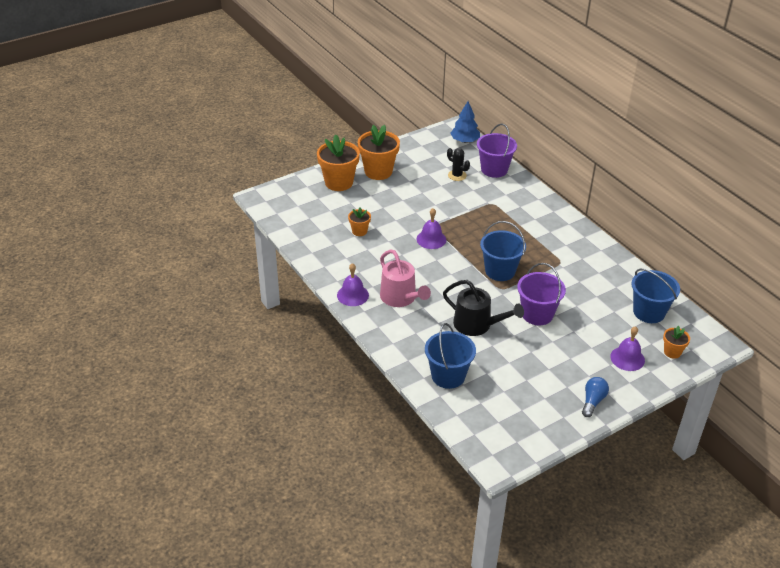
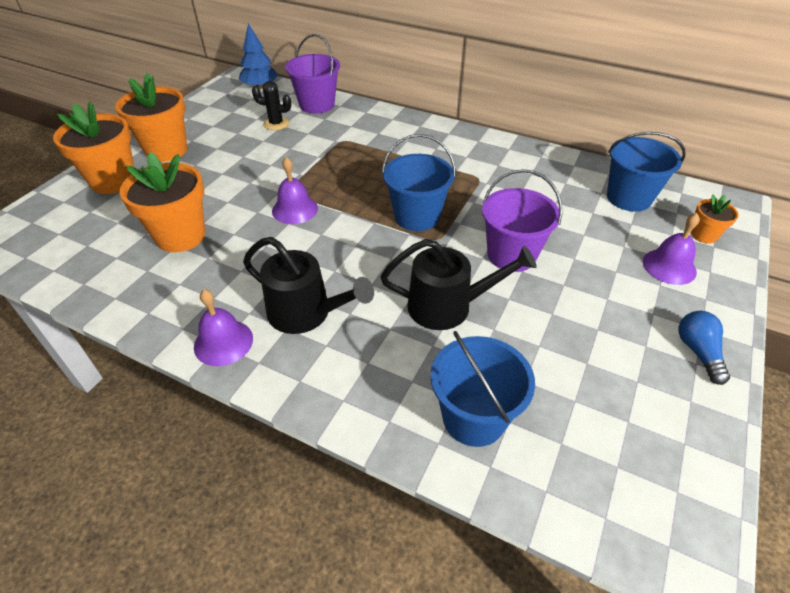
camera: 30 degrees left, 5 degrees up
(359, 231) = (180, 236): orange flower pot -> orange flower pot, size x1.98
(400, 298) = (306, 313): pink watering can -> black watering can

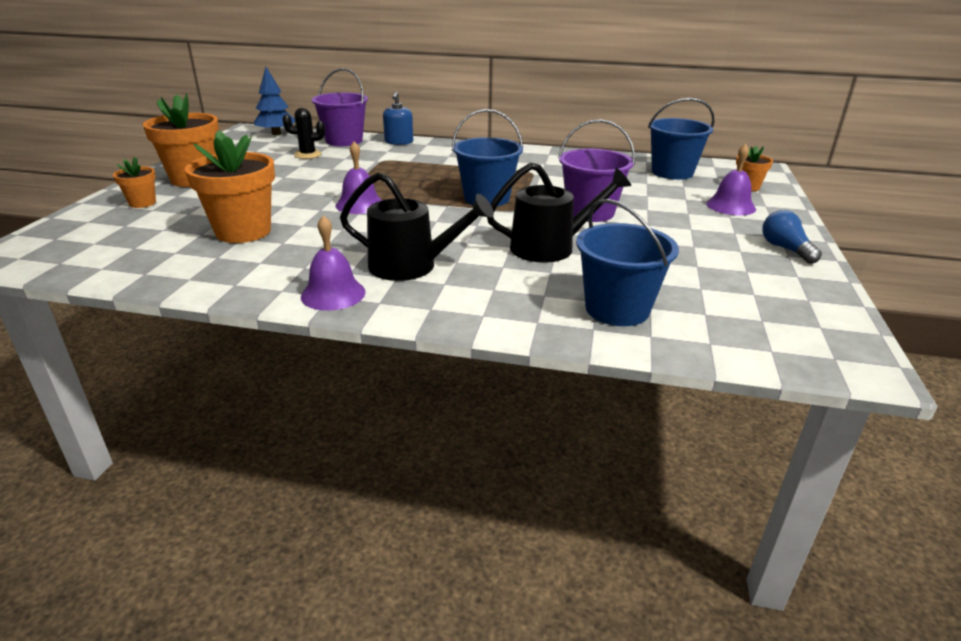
camera: 15 degrees left, 15 degrees down
(113, 181) = (142, 203): orange flower pot -> orange flower pot, size x0.51
(367, 112) = (399, 142): none -> blue soap dispenser

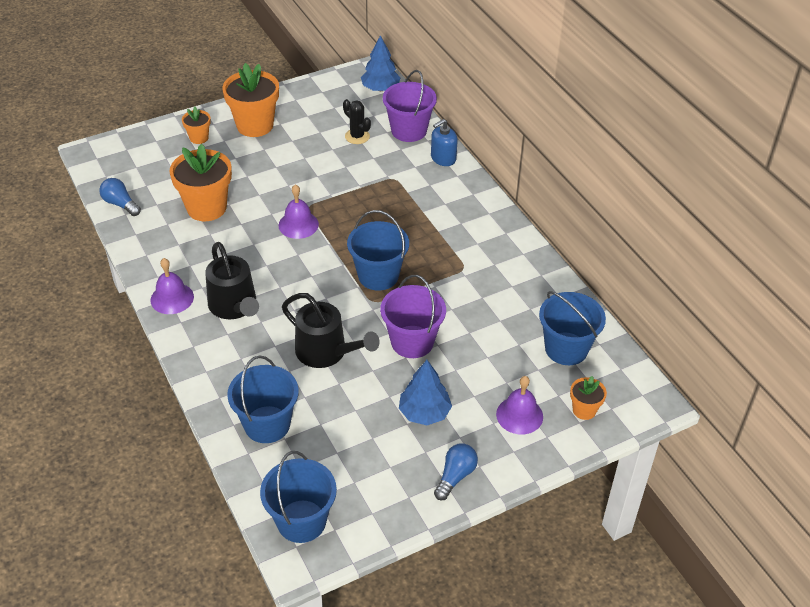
camera: 50 degrees right, 15 degrees up
(123, 270) = (120, 204): none -> blue light bulb
(688, 235) = (424, 412): none -> blue tree
(794, 341) = (301, 521): none -> blue bucket

